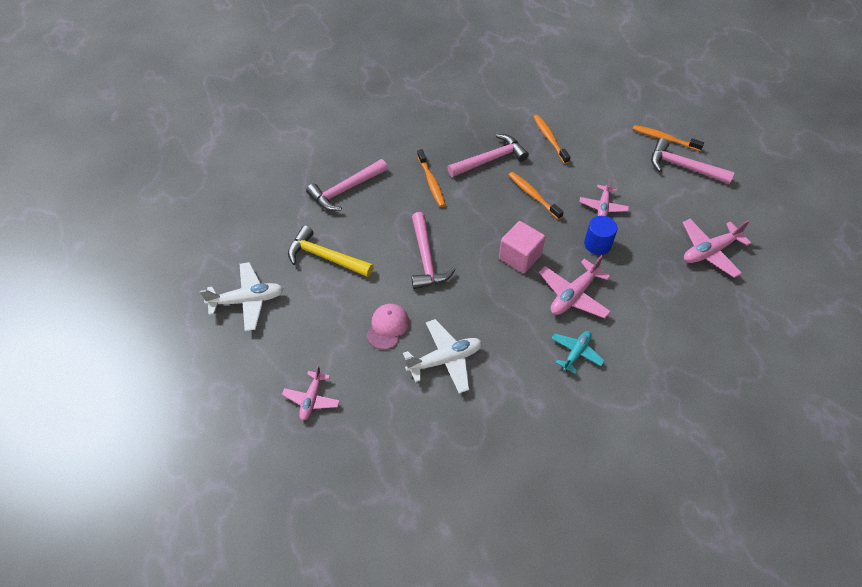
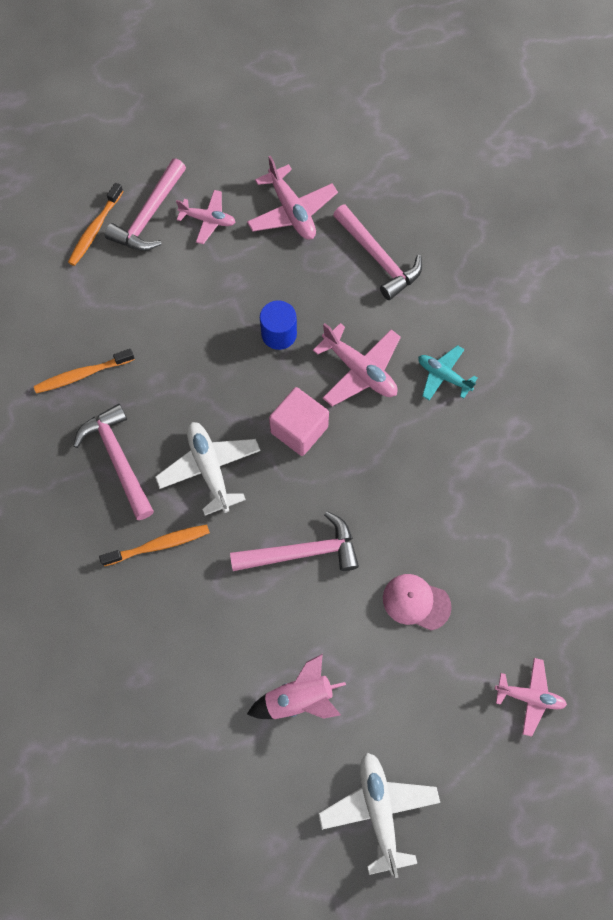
camera: 90 degrees left, 15 degrees up
(325, 257) = (299, 698): yellow hammer -> pink rocket
(345, 190) = (168, 676): pink hammer -> pink hammer (378, 258)
(445, 360) = (461, 528): white plane -> white plane (210, 469)
(533, 195) = (191, 405): orange toothbrush -> none
(603, 206) = (215, 320): pink plane -> pink plane (208, 220)

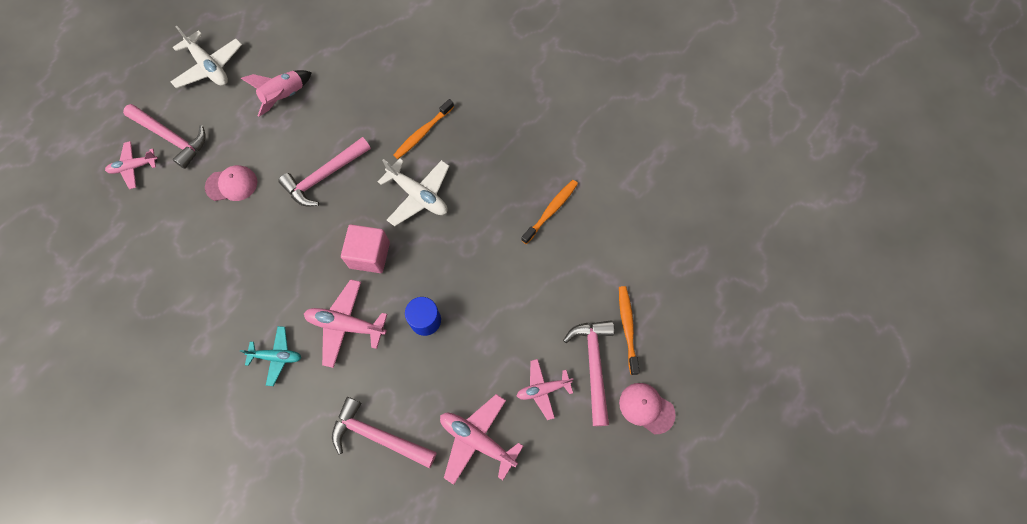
camera: 150 degrees right, 0 degrees up
(118, 459) = (485, 169): pink hammer -> pink hammer (172, 138)
(130, 162) = (646, 408): none -> pink cap

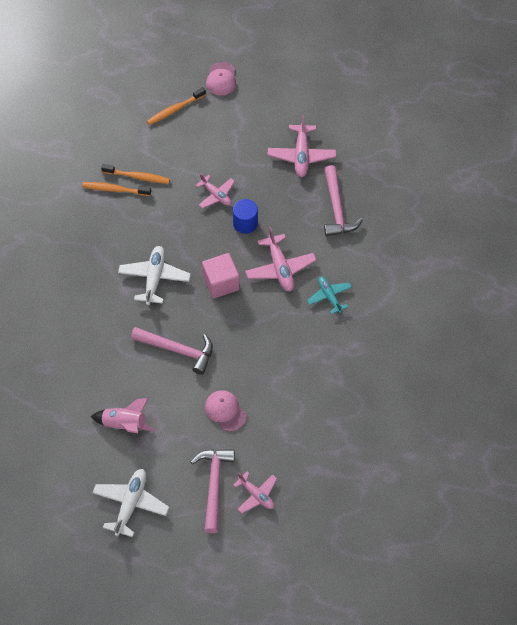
camera: 120 degrees left, 10 degrees down
(423, 133) = (99, 304): orange toothbrush -> orange toothbrush (137, 177)
(543, 389) = (246, 136): pink plane -> pink plane (216, 195)
(593, 365) = (212, 117): pink hammer -> none

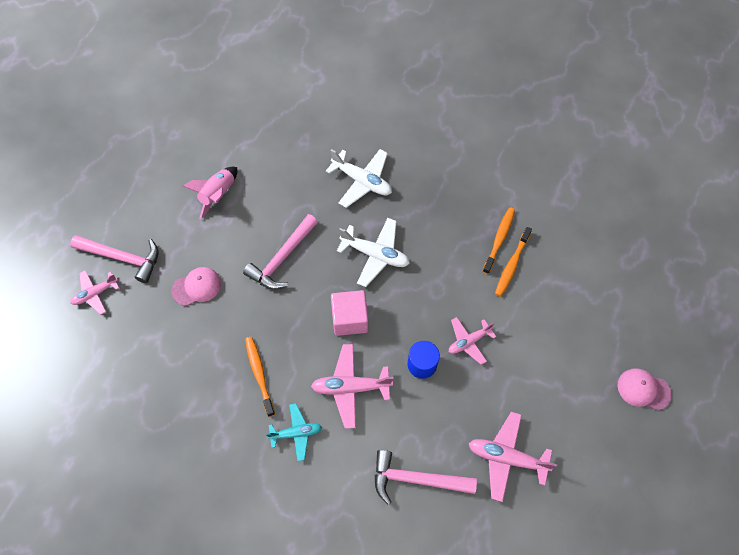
camera: 105 degrees right, 5 degrees up
(130, 504) = (136, 184): white plane -> white plane (362, 181)
(175, 110) = (602, 324): orange toothbrush -> orange toothbrush (259, 374)

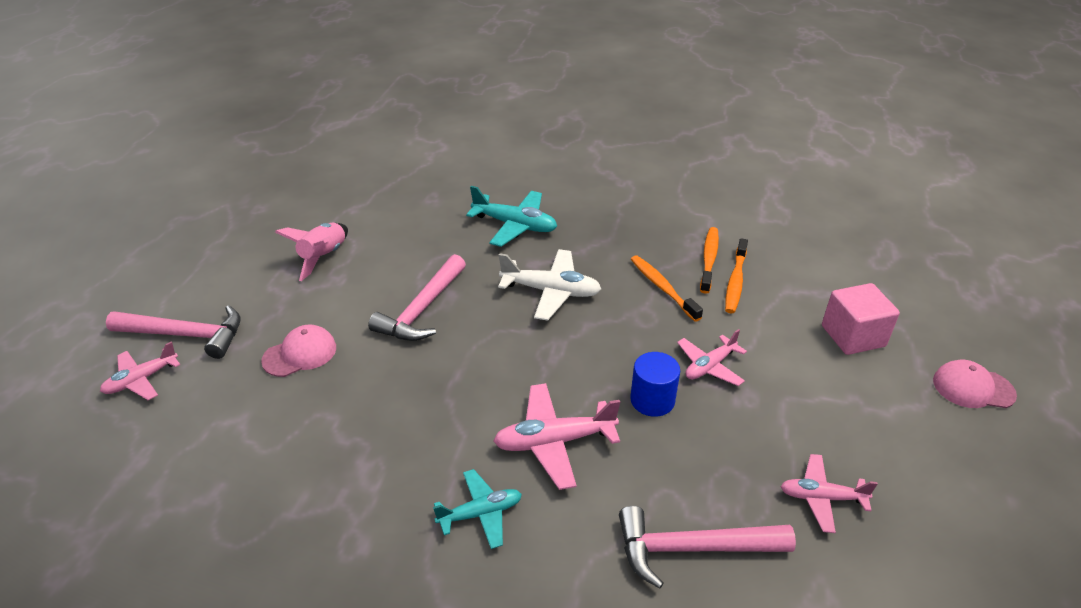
camera: 10 degrees left, 25 degrees down
(259, 374) = (408, 444): orange toothbrush -> orange toothbrush (662, 288)
(350, 319) = (533, 362): pink cube -> pink cube (853, 336)
(362, 181) = (515, 225): white plane -> turquoise plane
(507, 457) = (821, 498): pink plane -> pink plane, size x0.65

